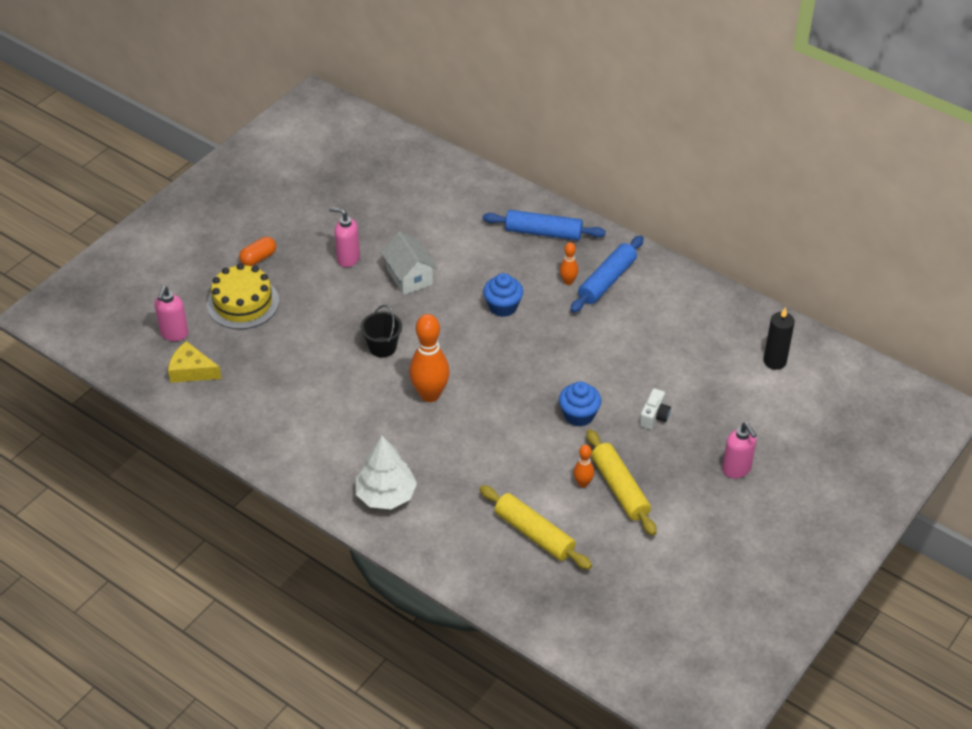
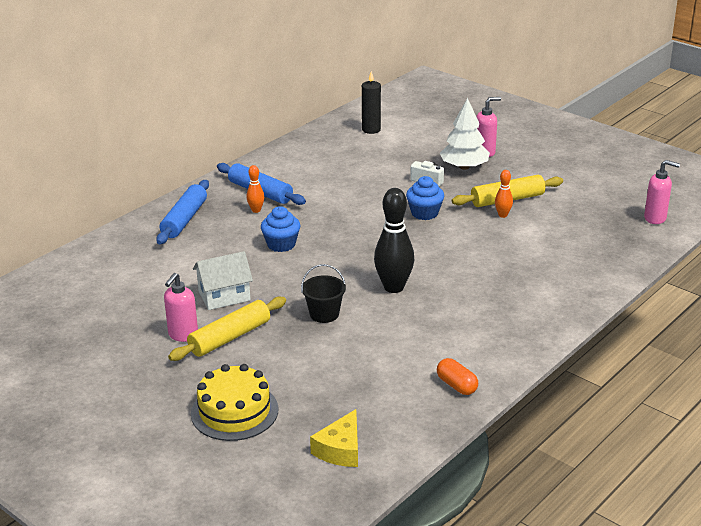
camera: 85 degrees left, 15 degrees down
(174, 334) = (275, 466): pink soap dispenser -> pink soap dispenser (655, 218)
(258, 258) = (160, 400): orange capsule -> orange capsule (456, 385)
(386, 495) = (523, 314): white tree -> white tree (464, 167)
(430, 395) = (393, 287): orange bowling pin -> black bowling pin
(534, 534) = (560, 239): yellow rolling pin -> yellow rolling pin (230, 337)

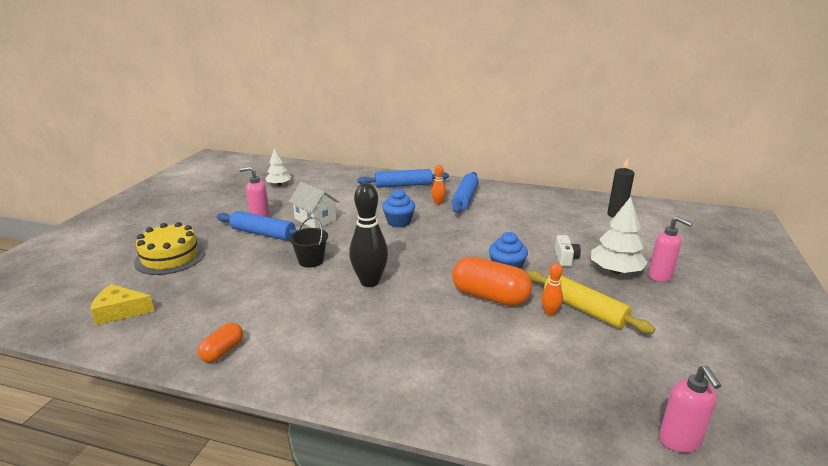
camera: 65 degrees right, 5 degrees down
(84, 308) = (279, 184): none -> white tree
(230, 337) = (263, 233): yellow rolling pin -> blue rolling pin
(462, 234) = (490, 296): none -> orange capsule

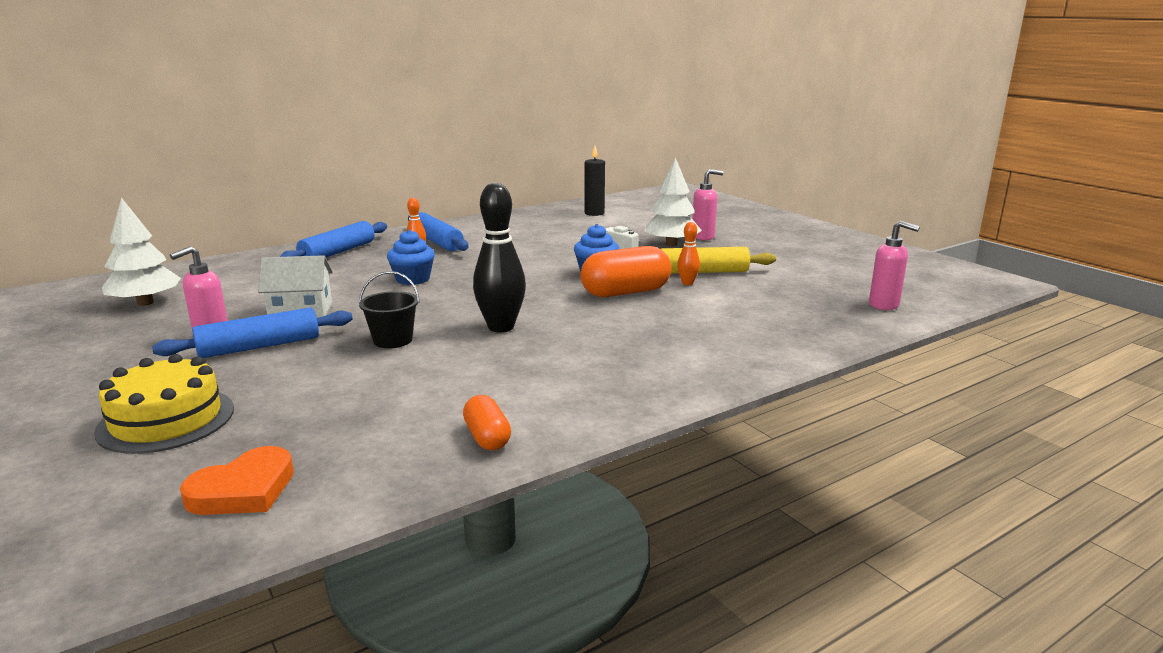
camera: 50 degrees left, 5 degrees down
(120, 311) = (243, 490): yellow cheese -> orange heart
(279, 184) = (145, 303): white tree -> white tree, size x1.56

